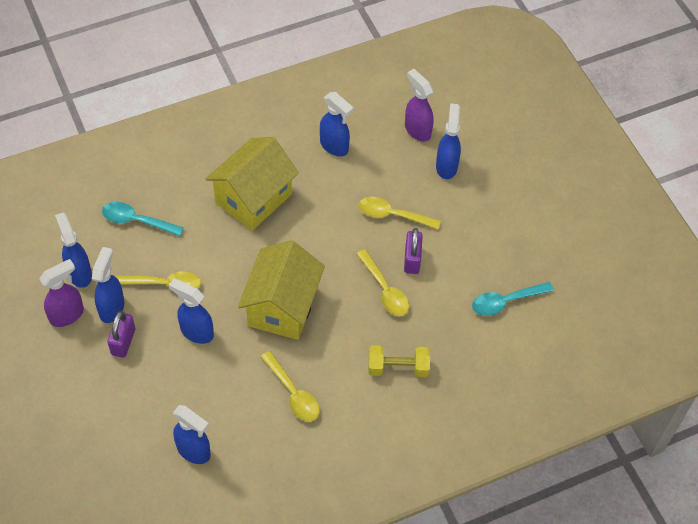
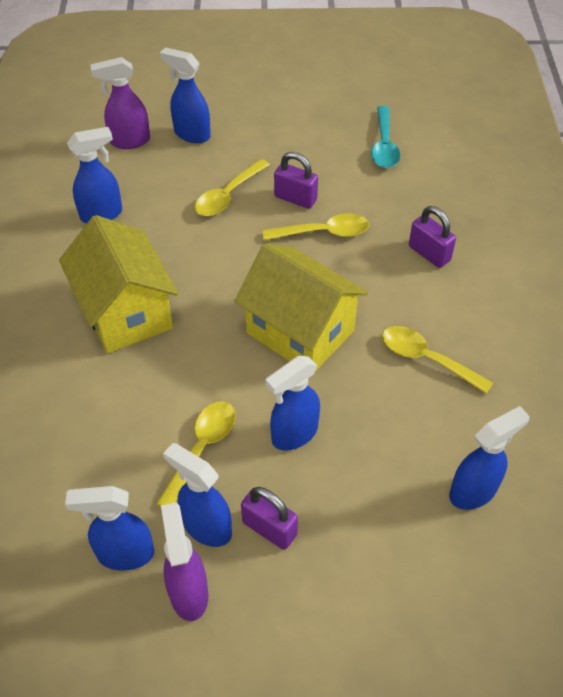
camera: 65 degrees left, 5 degrees down
(136, 221) = (79, 452): turquoise spoon -> none
(293, 393) = (426, 359): yellow spoon -> yellow spoon turned 135 degrees counterclockwise
(398, 368) = (429, 253): yellow dumbbell -> purple padlock

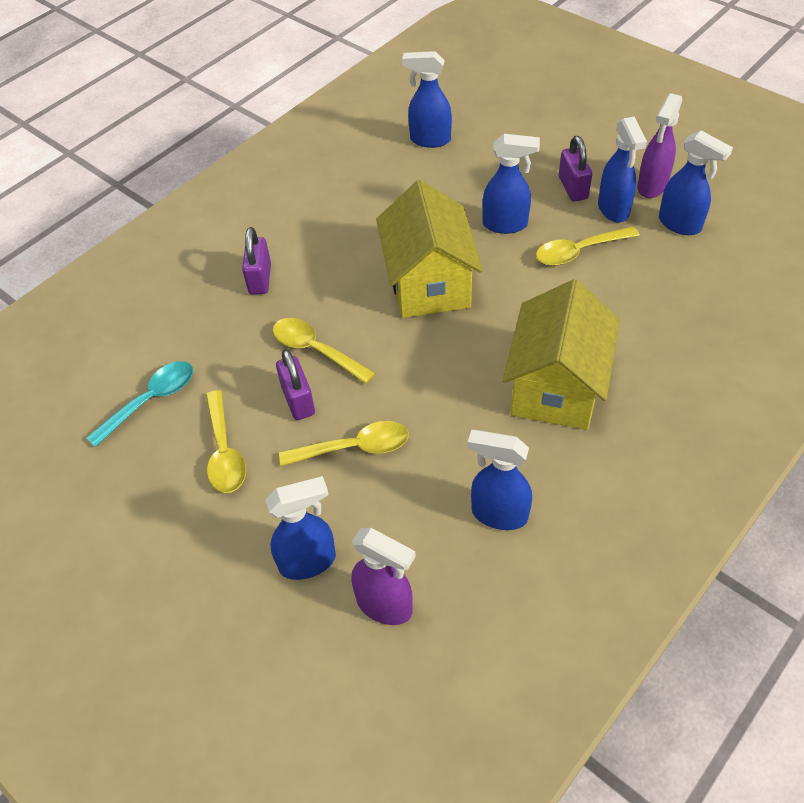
camera: 135 degrees left, 0 degrees up
(191, 134) = (308, 561): blue spray bottle -> blue spray bottle turned 90 degrees counterclockwise
(426, 359) = (363, 214): yellow spoon -> yellow spoon (224, 452)

